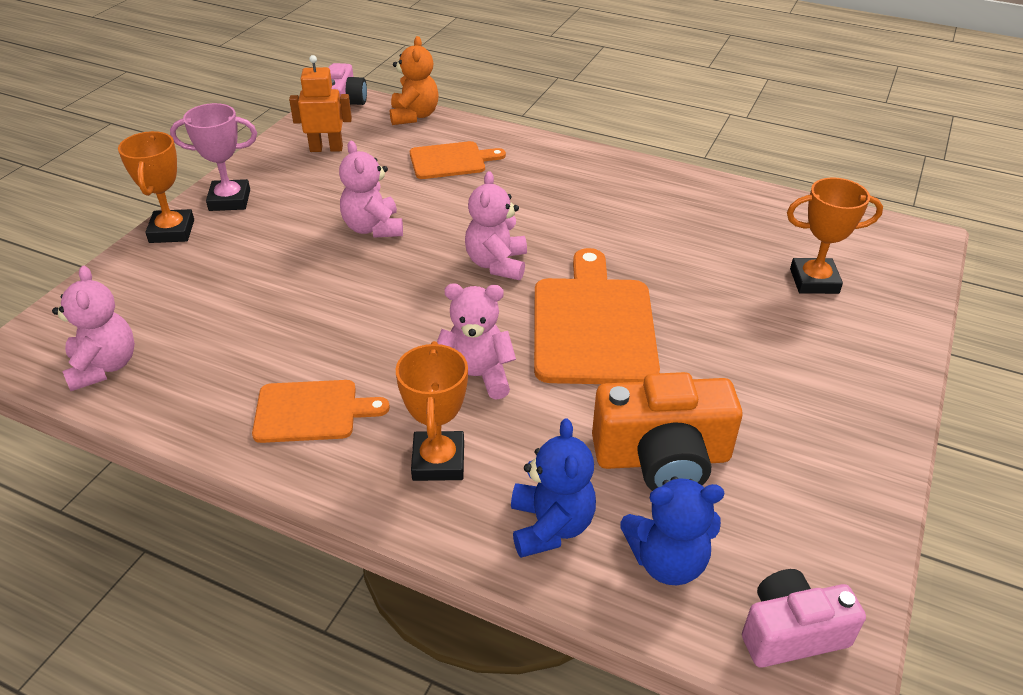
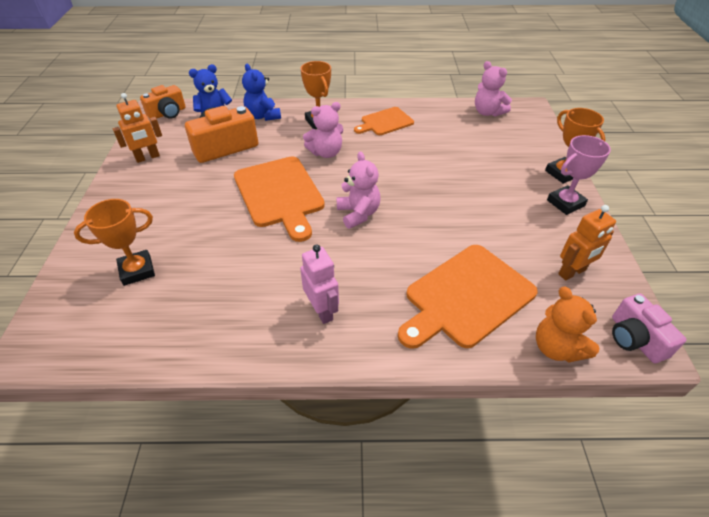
camera: 155 degrees right, 5 degrees up
(373, 228) = (456, 213): pink teddy bear -> none
(451, 161) = (466, 297): orange cutting board -> orange cutting board, size x1.71
(603, 188) = (322, 311): none -> pink robot
(791, 633) = (167, 113): pink camera -> orange camera
(826, 483) = (147, 157): none -> orange robot

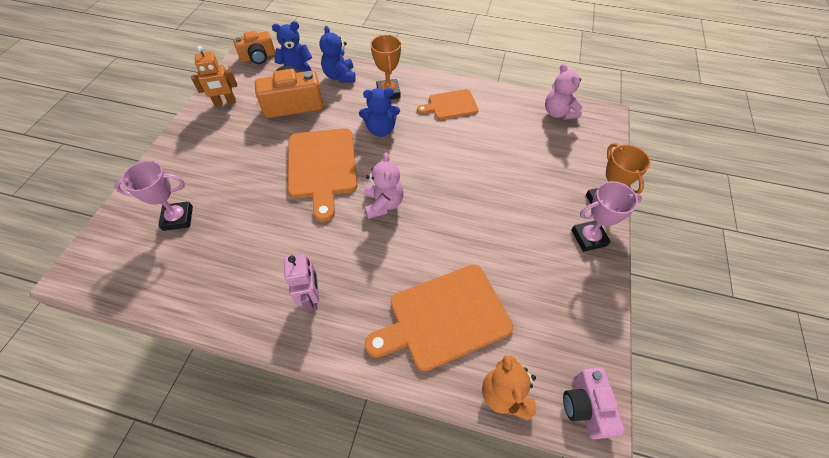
camera: 15 degrees right, 10 degrees up
(137, 270) = (178, 218): orange trophy -> pink trophy
(326, 153) = (381, 129): pink teddy bear -> blue teddy bear
(572, 272) = (558, 318): orange robot -> none

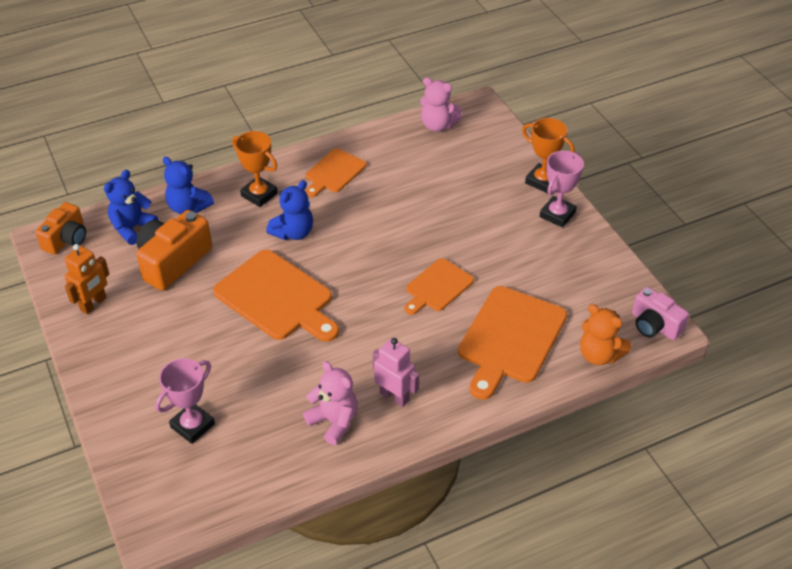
camera: 40 degrees left, 10 degrees down
(383, 204) = (370, 292): pink teddy bear -> pink teddy bear (334, 421)
(433, 233) = (437, 287): none -> orange cutting board

